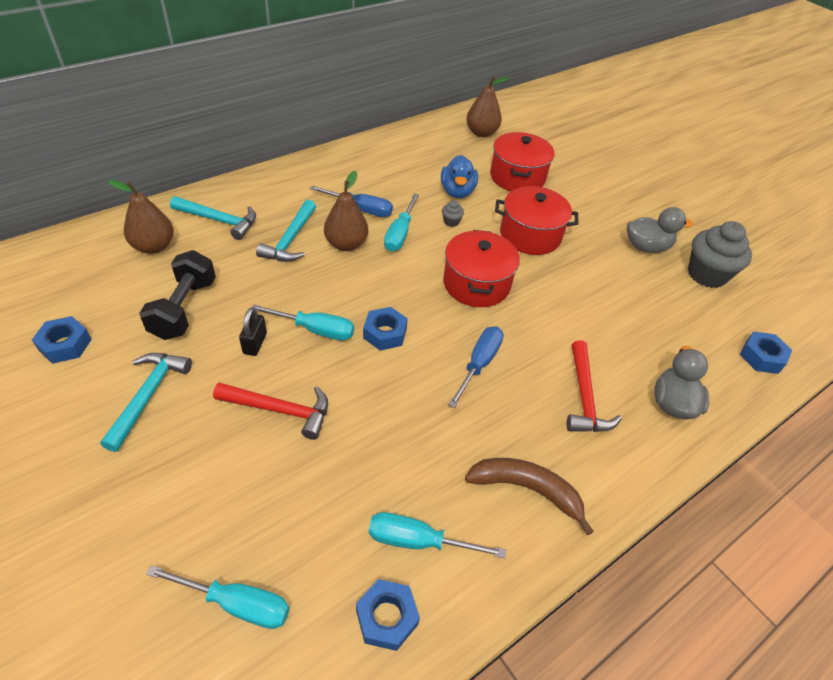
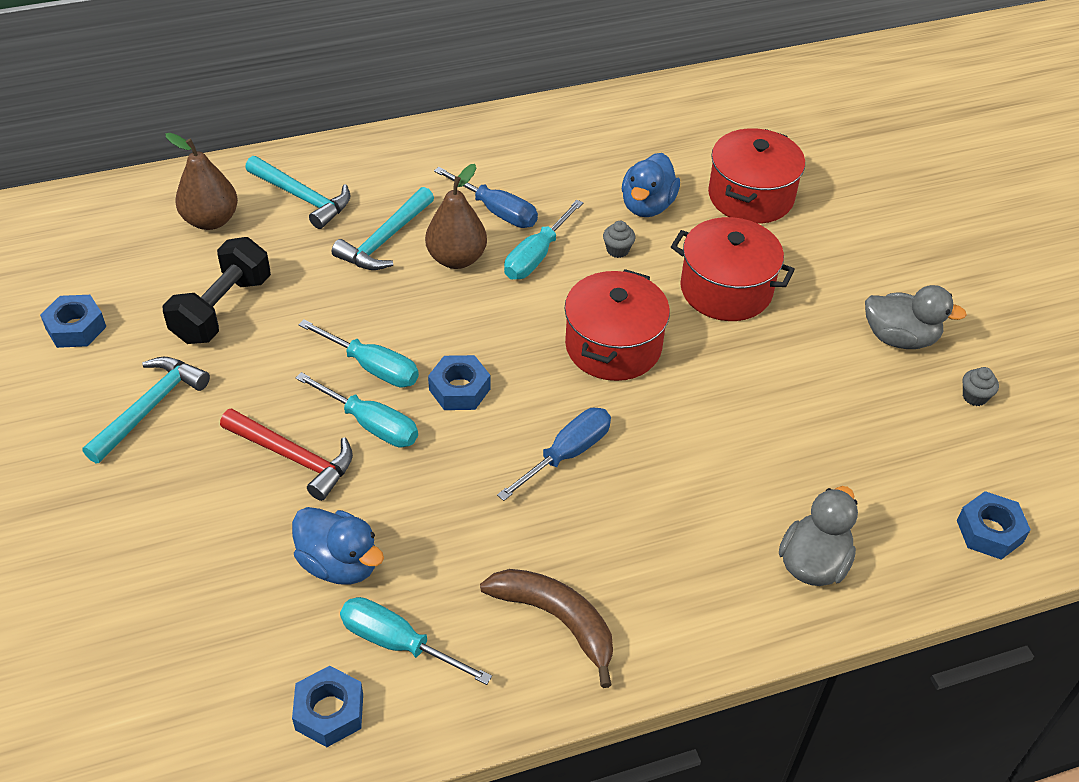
camera: 20 degrees right, 0 degrees up
(238, 604) = (176, 654): turquoise screwdriver -> turquoise screwdriver (372, 425)
(255, 343) = (292, 370): black padlock -> none
(347, 487) = (339, 564): none -> blue duck
(481, 133) = (728, 116): brown pear -> none
(584, 397) = (691, 527): red hammer -> none
(706, 274) = (974, 397): grey cupcake -> grey cupcake, size x0.41

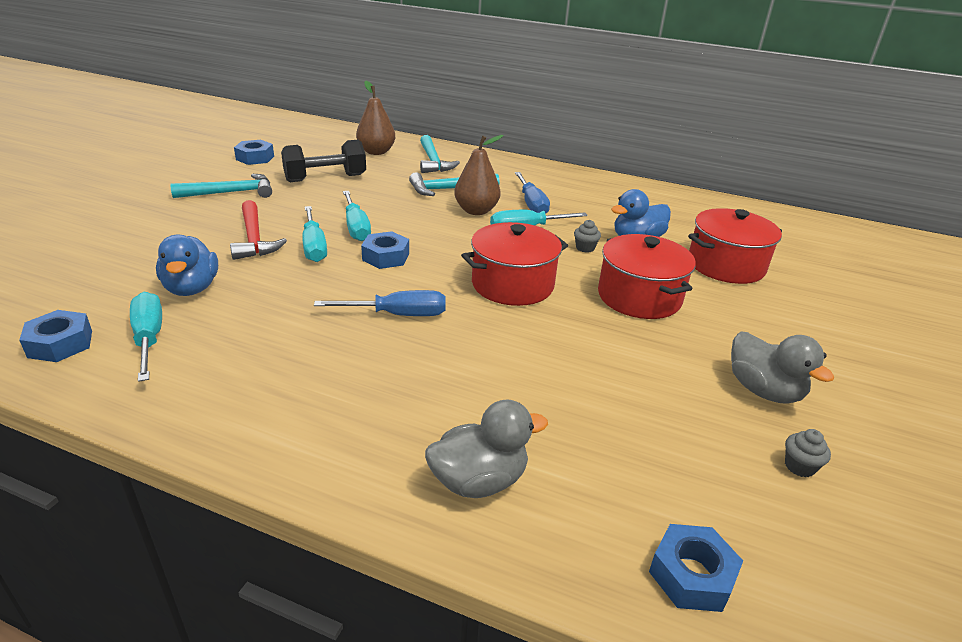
camera: 40 degrees right, 15 degrees down
(557, 620) = (247, 387): brown banana -> none

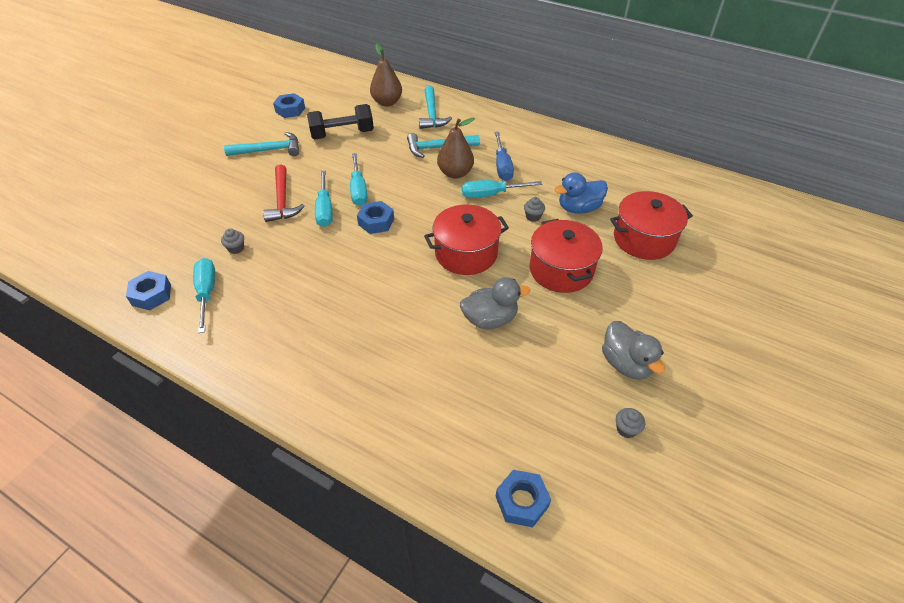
camera: 10 degrees right, 15 degrees up
(192, 288) = (236, 248): blue duck -> grey cupcake
(399, 315) = (376, 279): blue screwdriver -> none
(479, 480) = (404, 422): grey duck -> grey duck (490, 319)

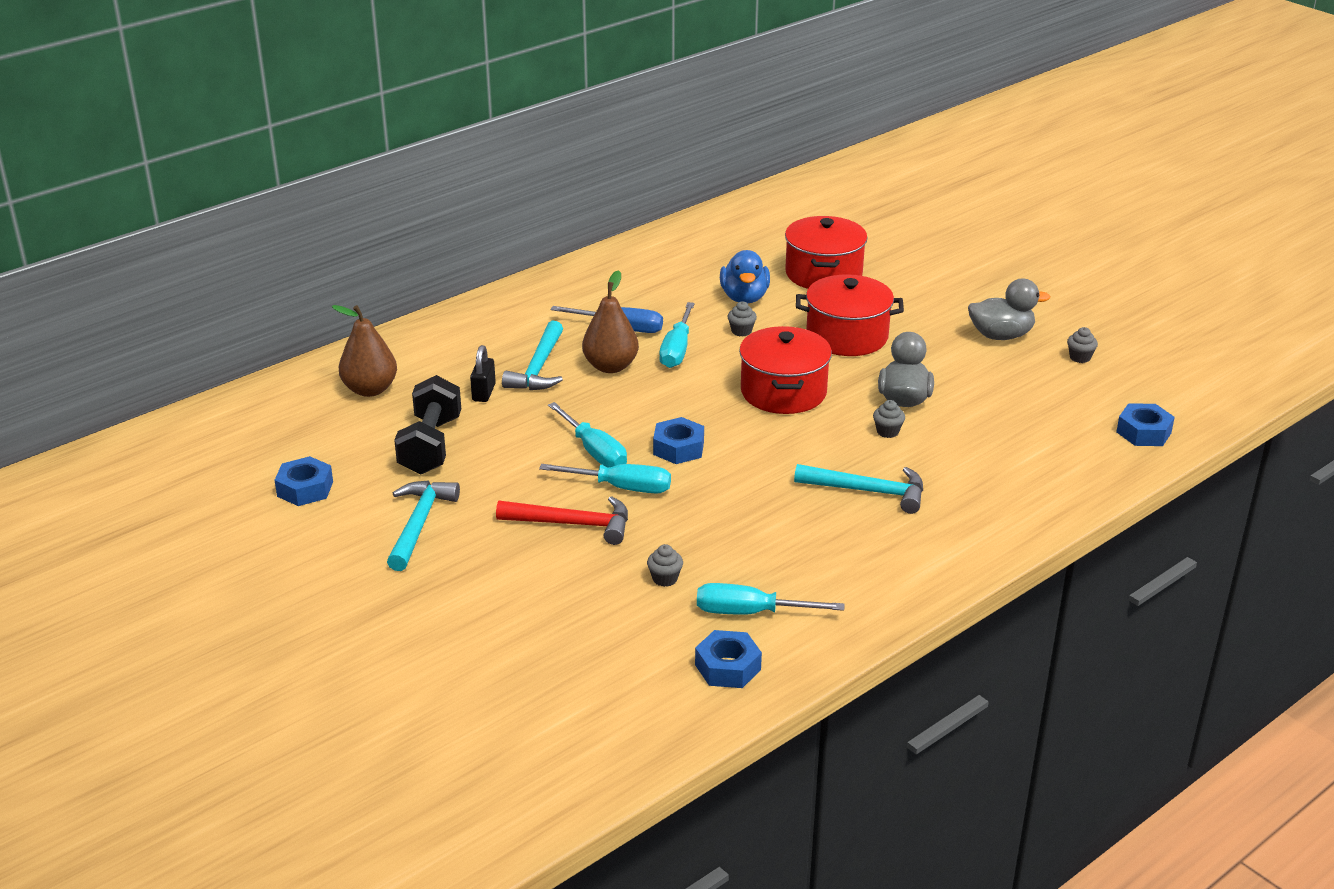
camera: 70 degrees left, 15 degrees down
(358, 190) = (595, 452): turquoise screwdriver -> turquoise screwdriver turned 45 degrees clockwise
(402, 137) = (483, 392): none -> black padlock
(432, 114) = (441, 356): turquoise hammer -> turquoise hammer (868, 491)
(440, 318) = (887, 431): none -> grey cupcake

